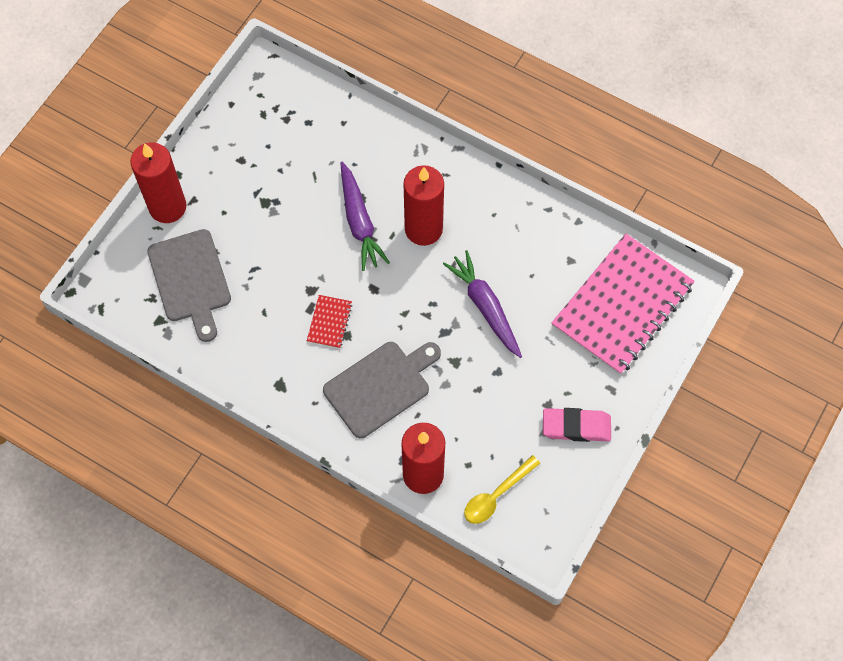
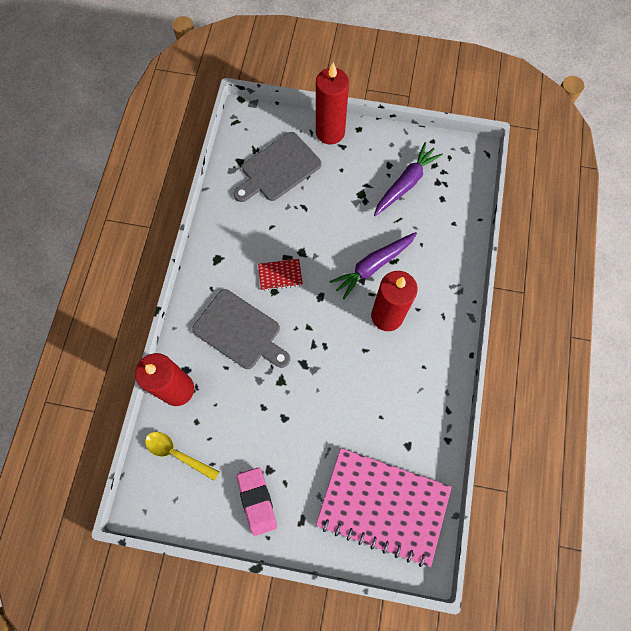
camera: 70 degrees right, 5 degrees up
(485, 307) = (337, 388): purple carrot -> purple carrot (405, 184)

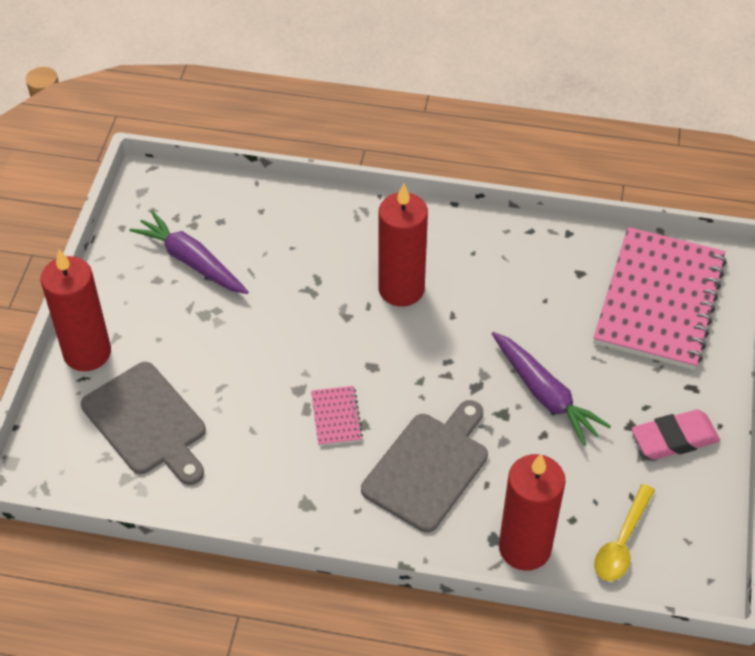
camera: 90 degrees left, 20 degrees down
(280, 275) = (336, 417): red notebook -> pink notebook
(373, 266) = (324, 303): purple carrot -> purple carrot (545, 394)

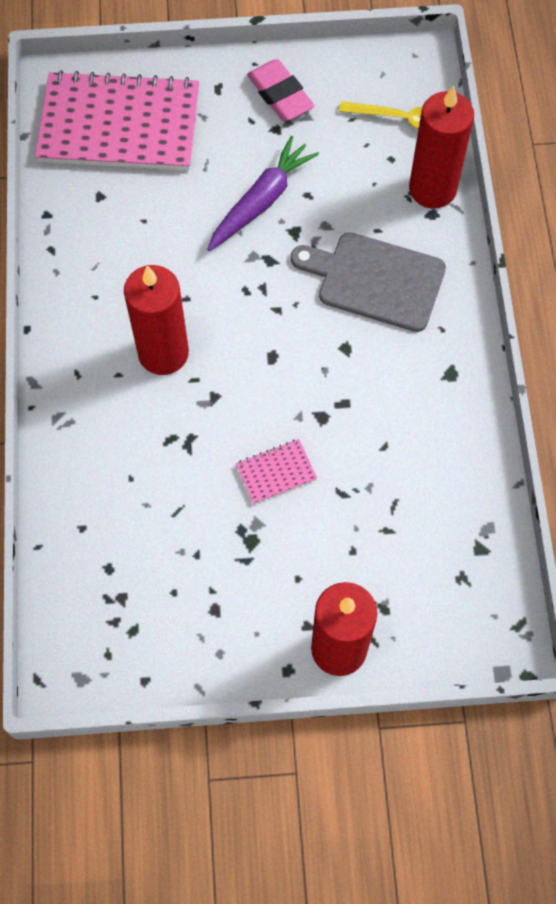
camera: 105 degrees left, 15 degrees up
(147, 422) = (408, 551): grey cutting board -> none
(191, 261) = (178, 580): purple carrot -> none
(336, 417) = (344, 373): pink notebook -> pink notebook (276, 472)

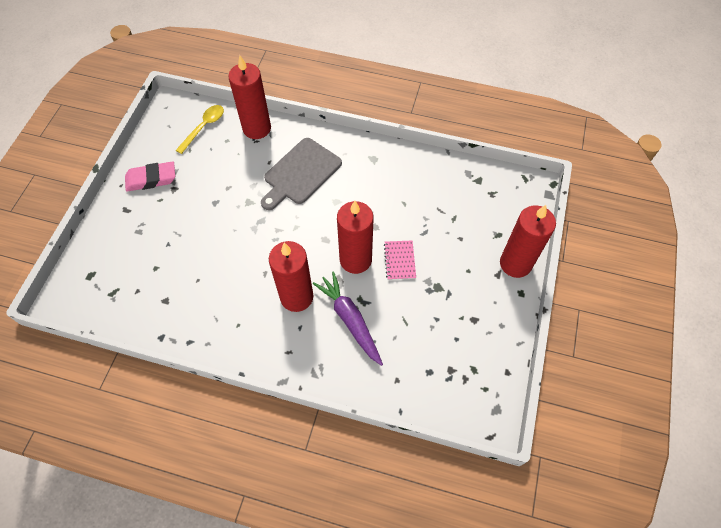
camera: 70 degrees left, 5 degrees down
(119, 125) = (118, 273): pink notebook -> none
(253, 410) = (355, 260): none -> red candle
(261, 201) = (219, 212): purple carrot -> purple carrot (350, 320)

